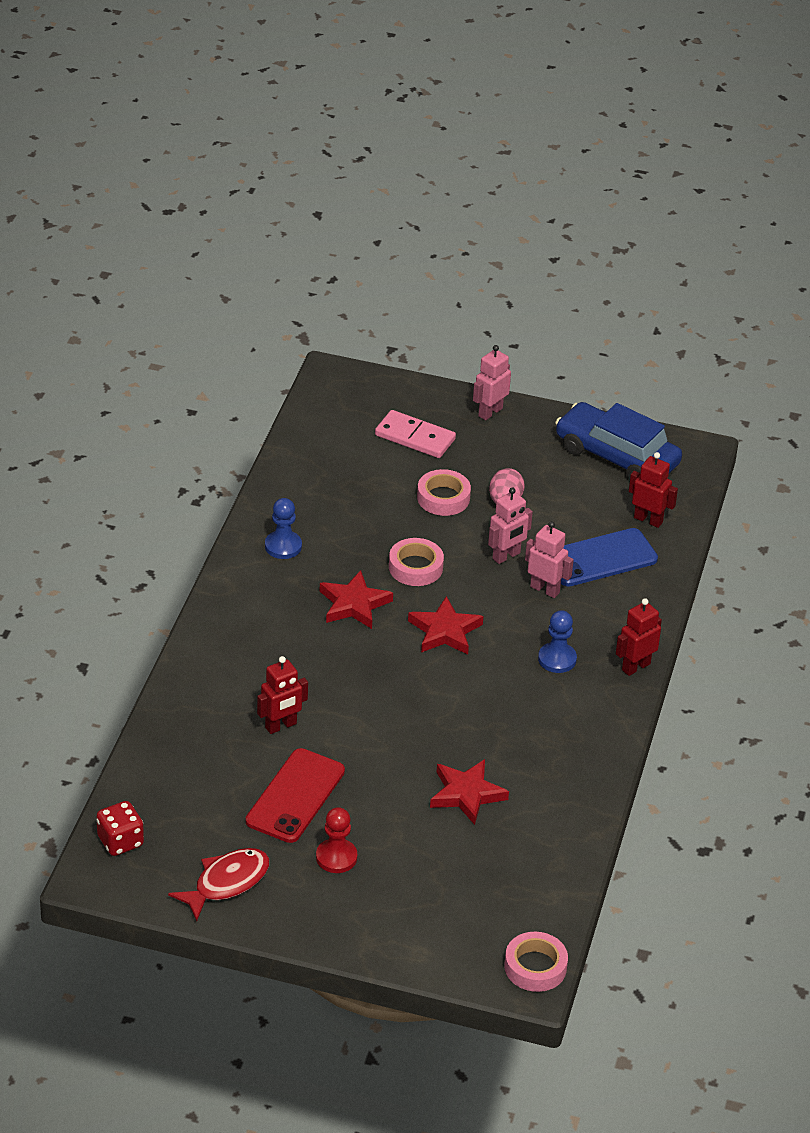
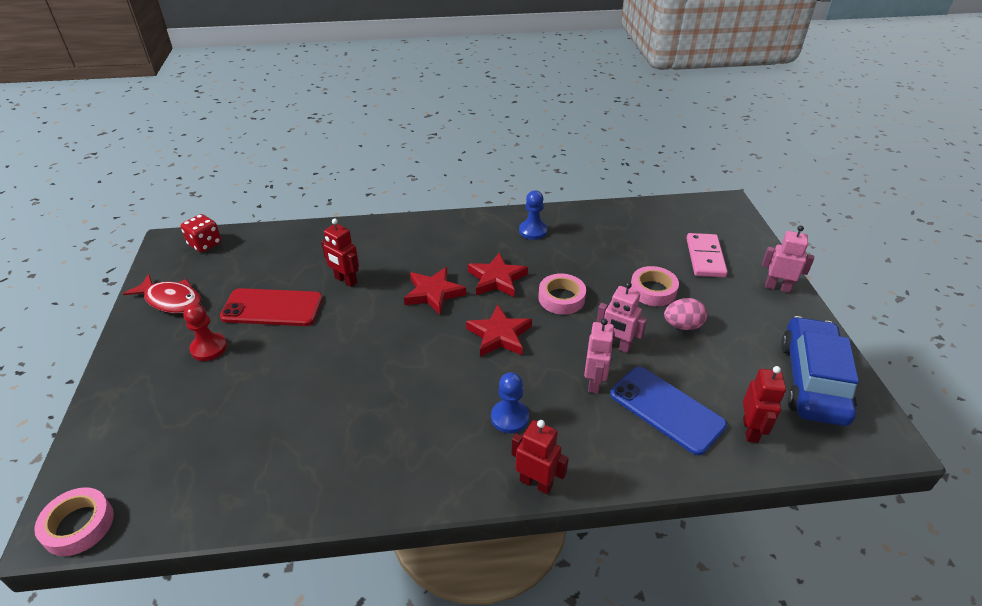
camera: 70 degrees right, 0 degrees up
(466, 794) = (306, 405): red star -> red star (434, 293)

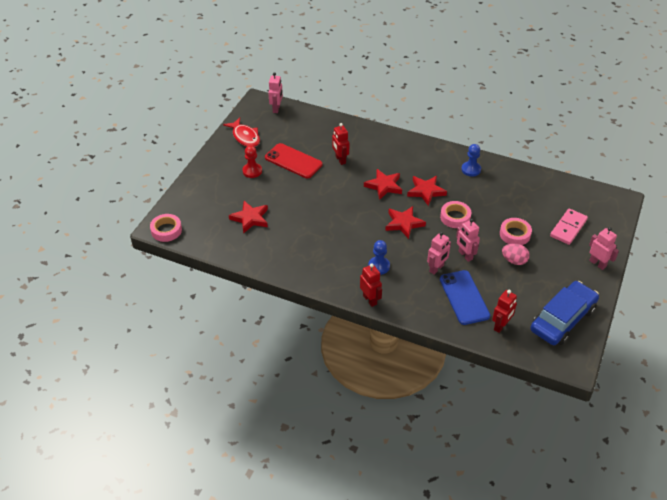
camera: 30 degrees right, 5 degrees up
(205, 244) = (276, 109): red dice -> pink robot
(244, 429) = (250, 218): none -> red star

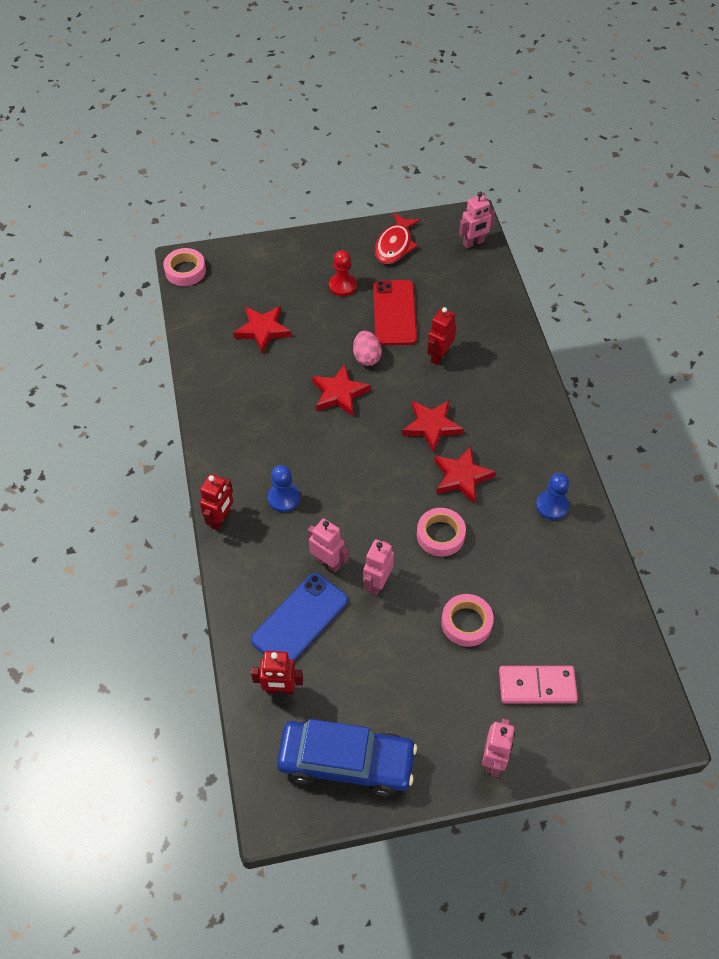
camera: 55 degrees right, 10 degrees up
(404, 223) = (380, 484): red star -> red star (339, 393)
(436, 268) = (328, 562): pink robot -> pink robot turned 150 degrees counterclockwise
(514, 260) = (414, 647): pink egg -> pink egg (366, 357)

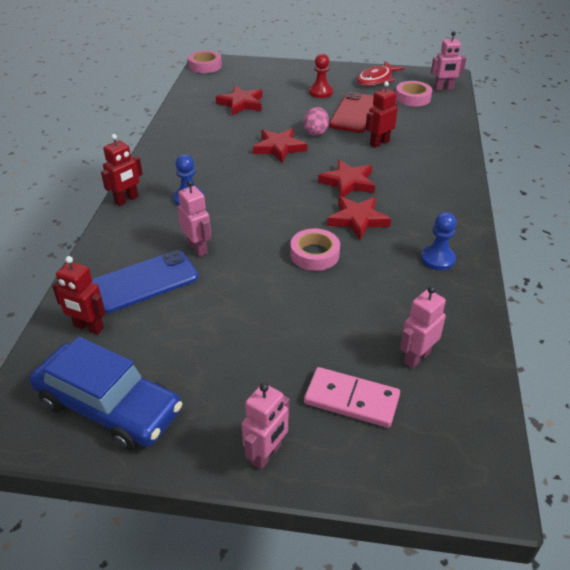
camera: 20 degrees right, 15 degrees down
(377, 583) = (233, 273): pink robot -> pink robot (416, 357)
(466, 623) = (303, 325): pink tape -> pink tape (412, 98)

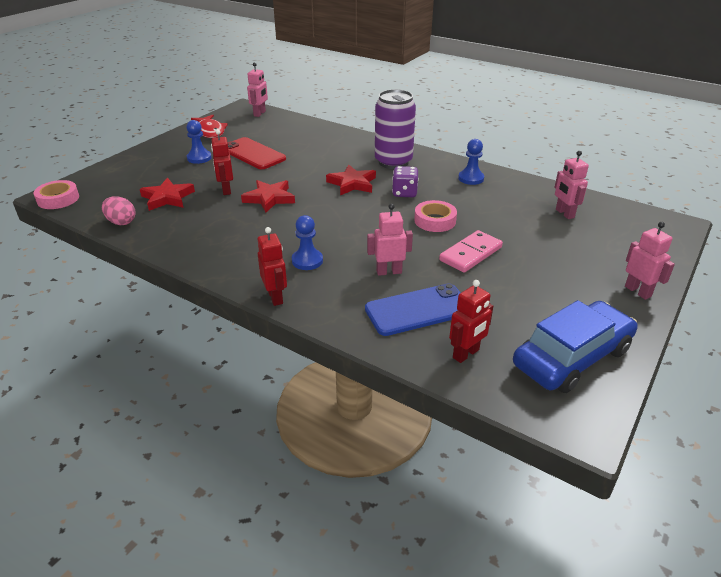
camera: 65 degrees left, 5 degrees down
(144, 282) = (418, 310): blue phone -> blue phone turned 75 degrees clockwise
(316, 132) = (263, 177): pink egg -> pink egg (121, 222)
(320, 92) = (199, 158): red pawn -> blue pawn
(351, 400) = (596, 246): pink domino -> pink domino (471, 254)
(358, 220) = (404, 193): red star -> purple dice
(379, 143) = (309, 157): red robot -> red robot (226, 190)
(412, 98) = (258, 127): pink tape -> none
(422, 194) = (393, 162): none -> purple can

